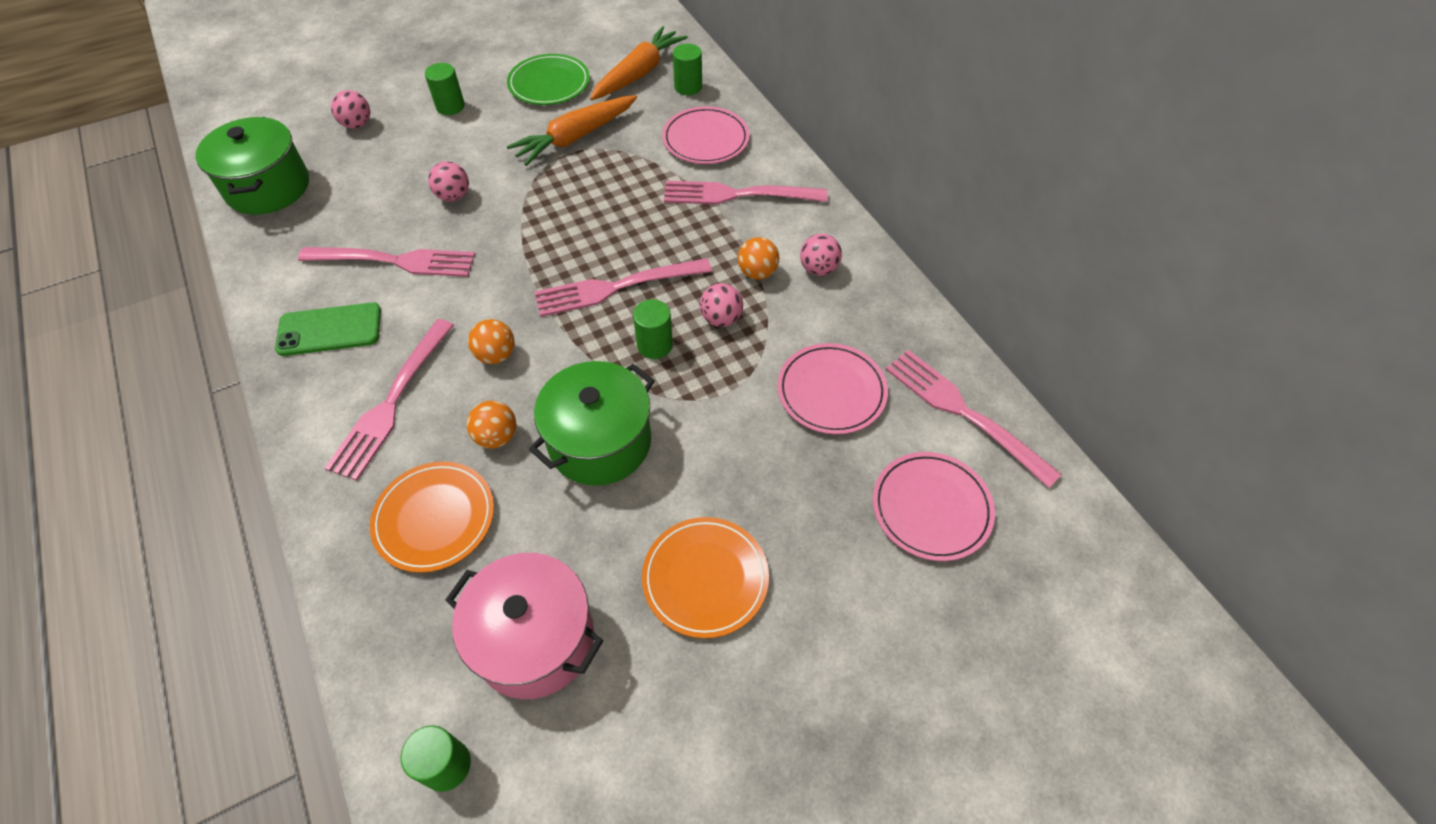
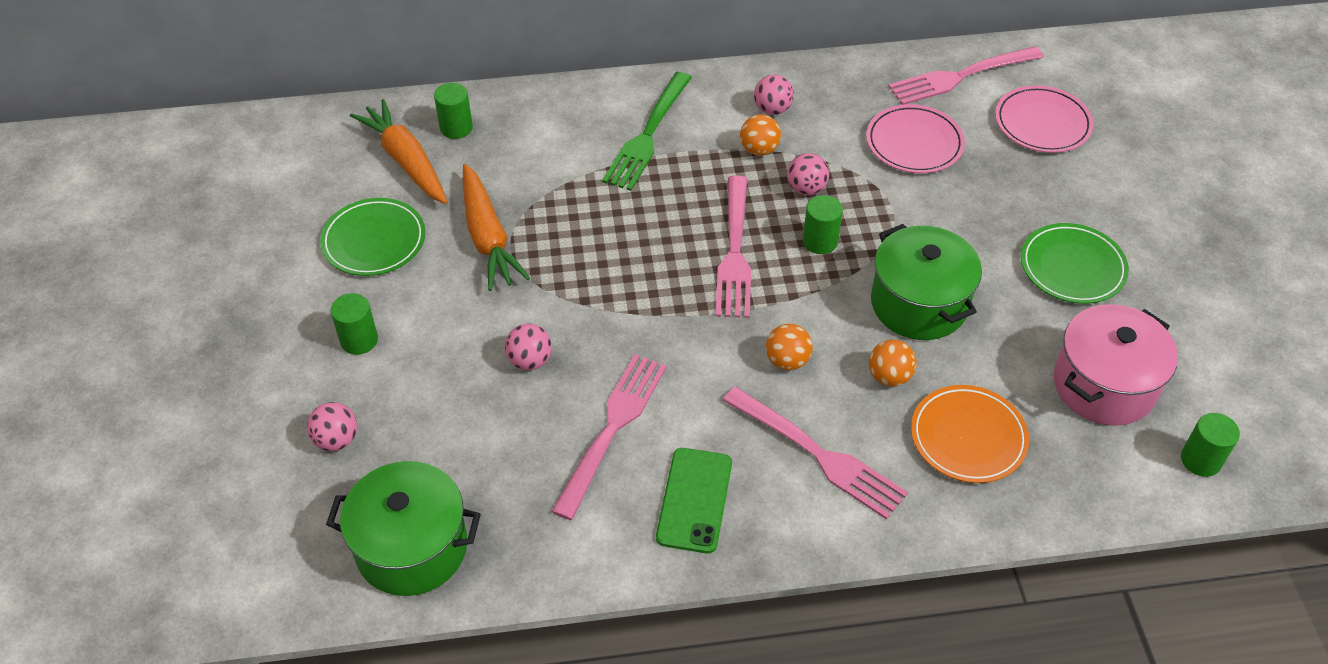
camera: 70 degrees left, 5 degrees down
(705, 139) = (552, 136): pink plate -> none
(705, 578) = (1072, 267): orange plate -> green plate
(737, 194) = (647, 135): pink fork -> green fork

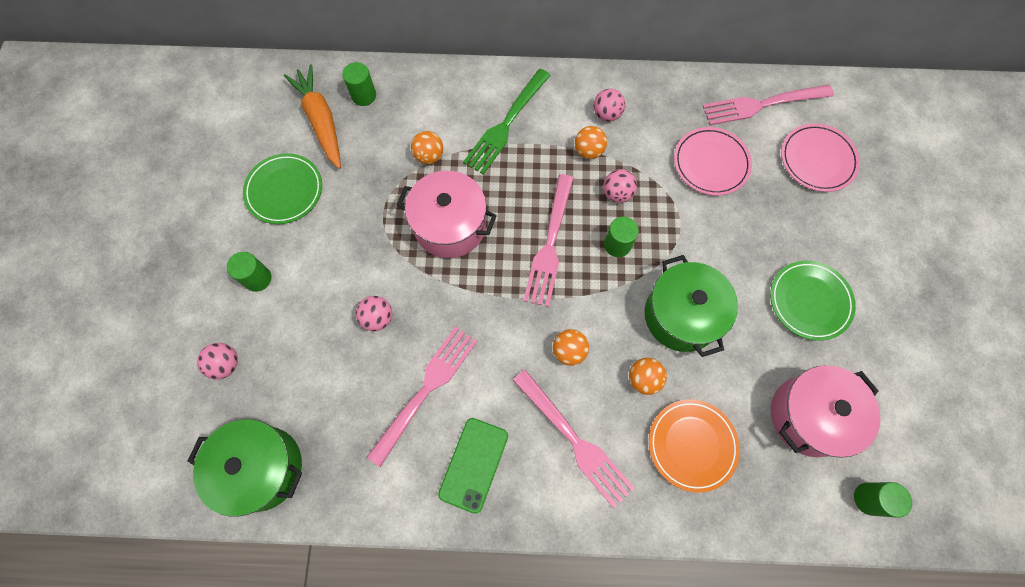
camera: 10 degrees right, 20 degrees up
(488, 237) = (368, 200): orange carrot -> none
(556, 180) = (429, 156): none -> orange ball
(601, 250) = (450, 226): none -> pink pot

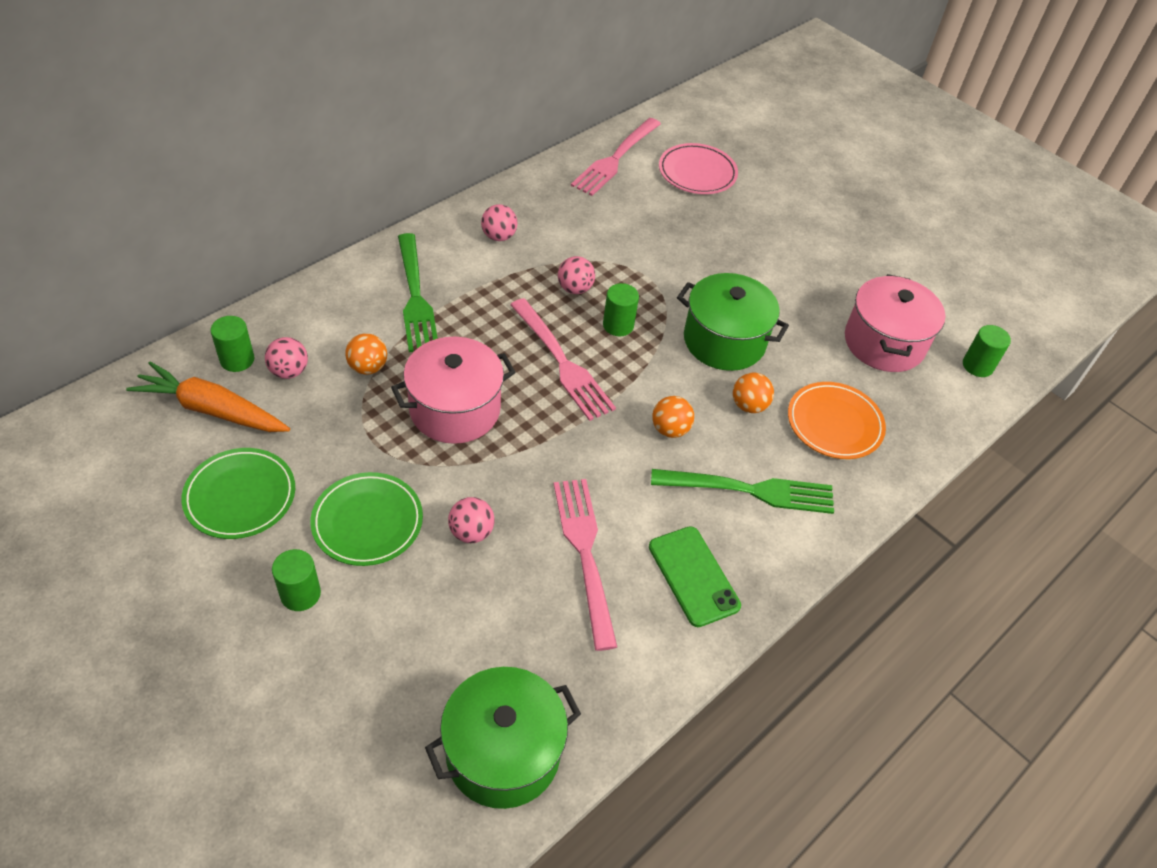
camera: 50 degrees left, 20 degrees down
(226, 364) = (354, 697): pink ball -> pink ball (289, 371)
(575, 441) = (751, 490): pink fork -> green fork
(588, 151) = (514, 272): orange ball -> none
(711, 163) = (623, 221): pink plate -> none
(809, 301) = (799, 268): green plate -> green plate (367, 522)

